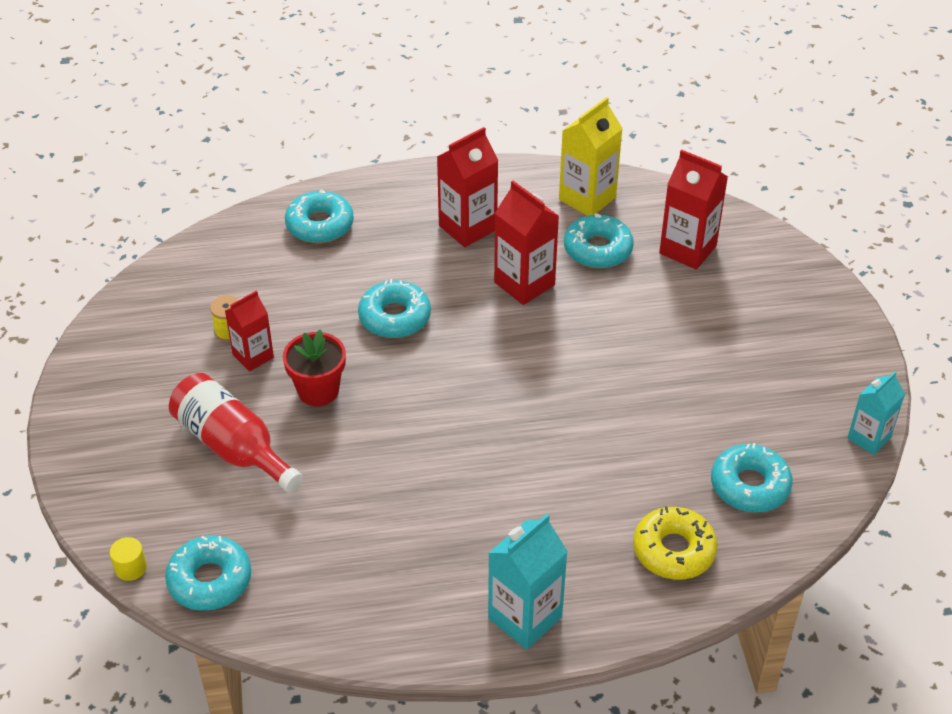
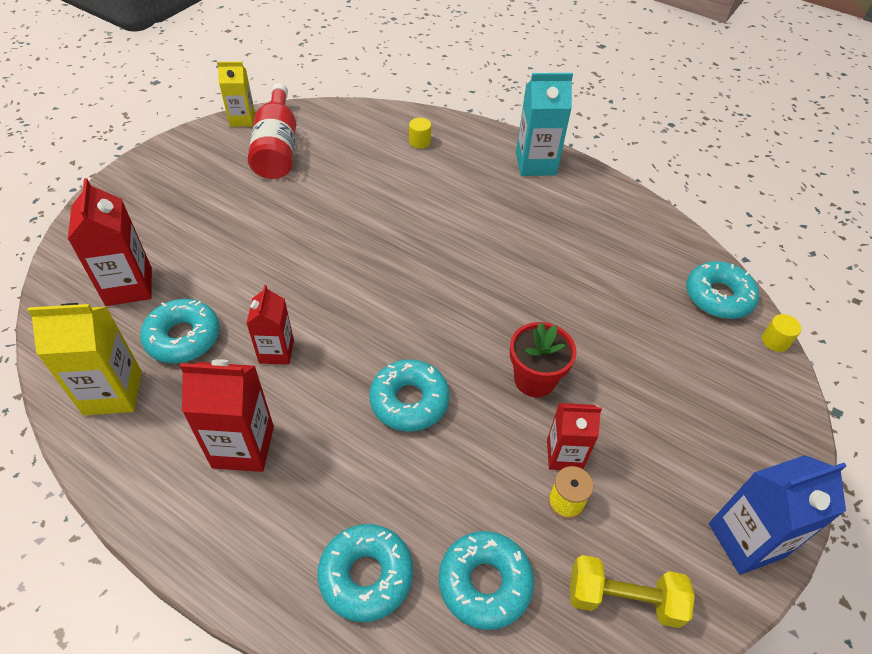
camera: 140 degrees left, 5 degrees up
(88, 387) = (746, 540): none -> blue carton
(155, 306) = (623, 598): none -> yellow dumbbell
(233, 446) = (640, 381): red bottle -> red bottle (277, 148)
(524, 284) = (276, 351): red carton -> red carton, size x0.65
(673, 550) = (419, 142): yellow donut -> yellow cylinder
(749, 486) = (337, 140): turquoise donut -> turquoise donut (485, 583)
(869, 438) = (242, 119): turquoise carton -> yellow carton

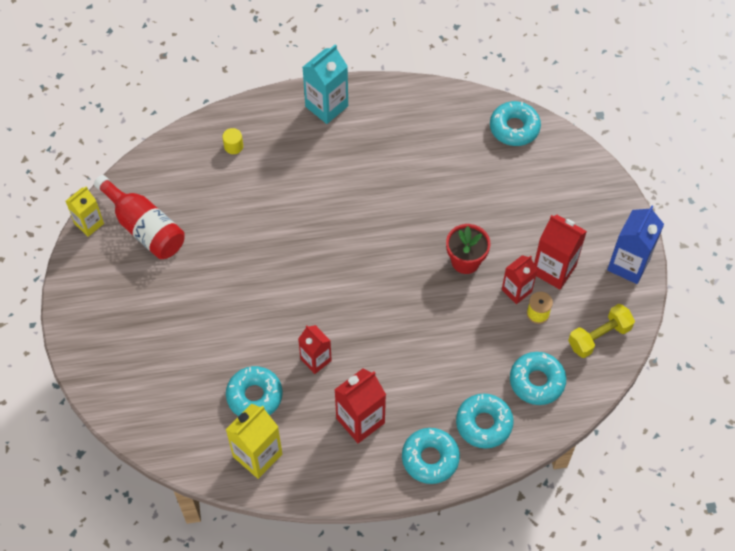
camera: 40 degrees left, 10 degrees up
(129, 286) = (181, 396): red carton -> red carton (554, 269)
(409, 401) = (415, 327): turquoise donut -> turquoise donut (430, 458)
(775, 341) = (563, 135): yellow cylinder -> none

